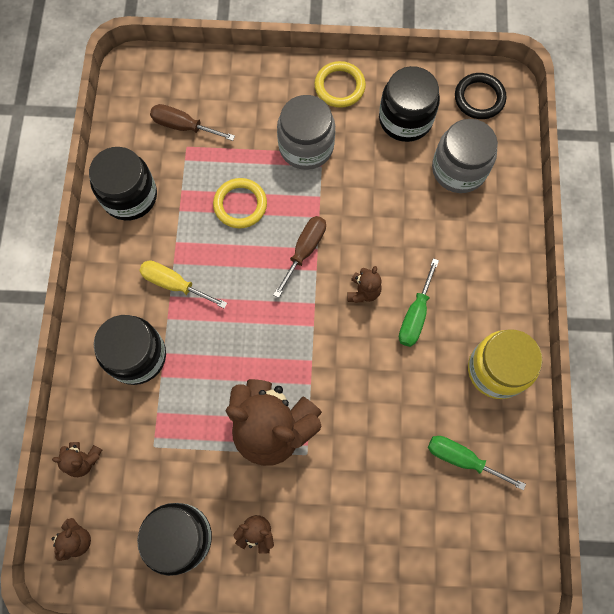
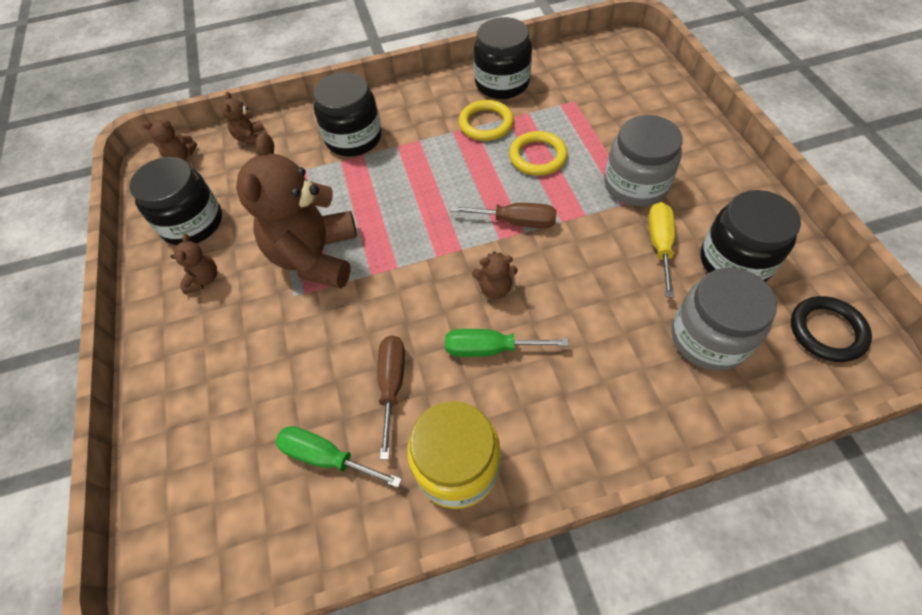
camera: 75 degrees right, 15 degrees down
(174, 284) = (432, 139): yellow screwdriver -> yellow screwdriver (659, 245)
(183, 126) = (593, 92): brown screwdriver -> brown screwdriver (392, 385)
(339, 86) = (728, 189): yellow ring -> yellow ring (486, 124)
(462, 459) = (326, 457): green screwdriver -> green screwdriver turned 75 degrees counterclockwise

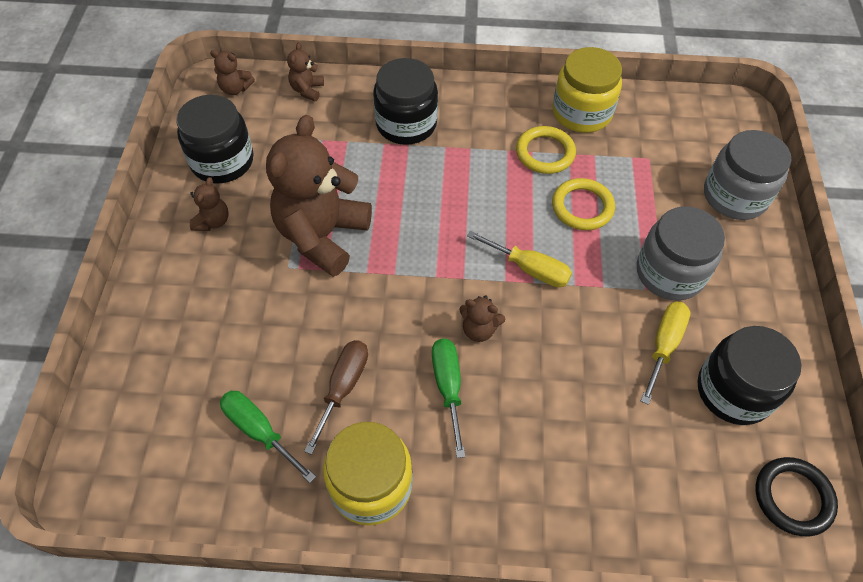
camera: 15 degrees right, 0 degrees up
(490, 349) = (448, 387): green screwdriver -> green screwdriver turned 60 degrees clockwise
(502, 83) = (581, 113): black jar -> yellow jar
(516, 222) = (529, 269): brown screwdriver -> yellow screwdriver
(708, 338) = (667, 458): grey jar -> grey jar (734, 196)

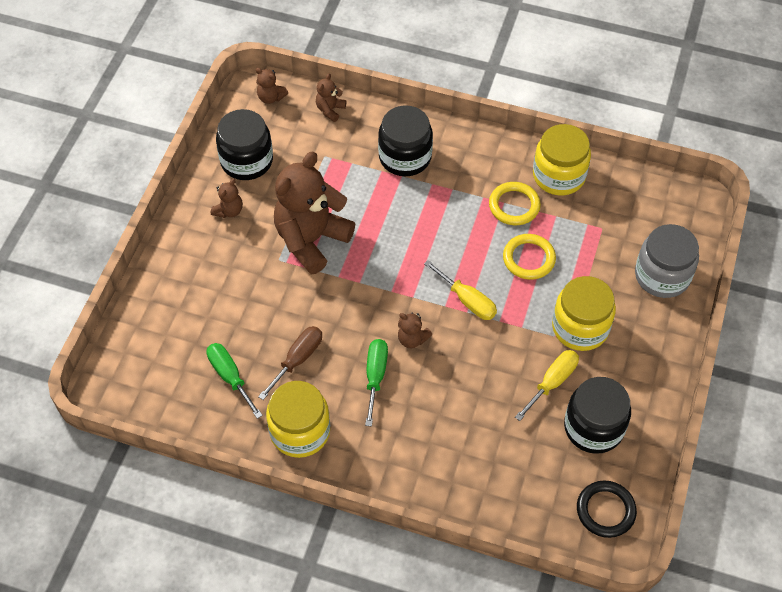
camera: 15 degrees right, 0 degrees up
(669, 273) = (580, 327): grey jar -> yellow jar

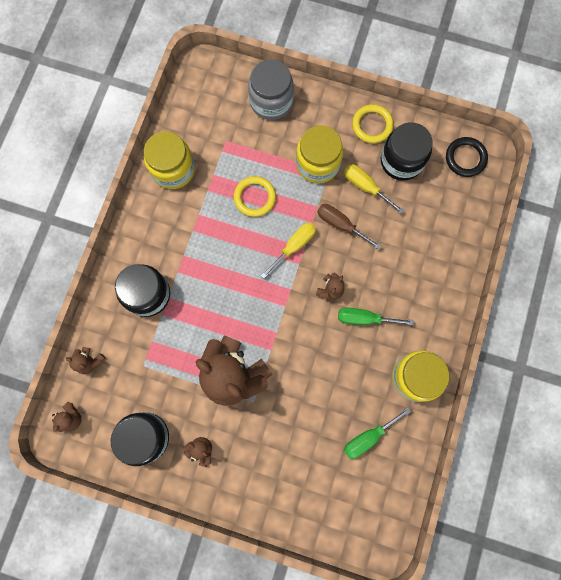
camera: 90 degrees left, 20 degrees up
(298, 359) = (351, 381): brown screwdriver -> brown screwdriver (340, 225)
(514, 206) = (202, 206): yellow ring -> yellow ring (372, 125)

